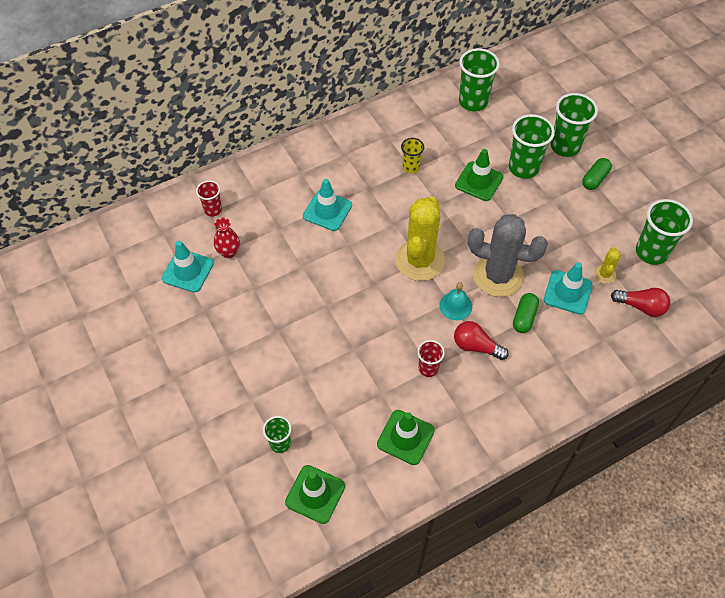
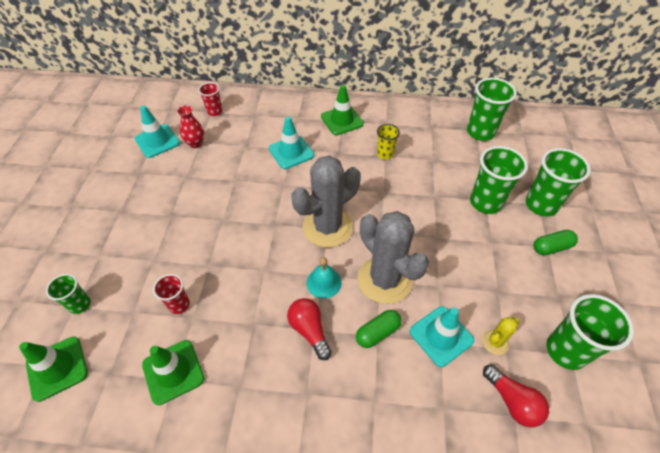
camera: 35 degrees right, 5 degrees down
(419, 260) = (327, 227): yellow cactus -> grey cactus
(428, 368) = (250, 322): red cup -> red cup (179, 305)
(479, 181) = (434, 193): green traffic cone -> green traffic cone (342, 120)

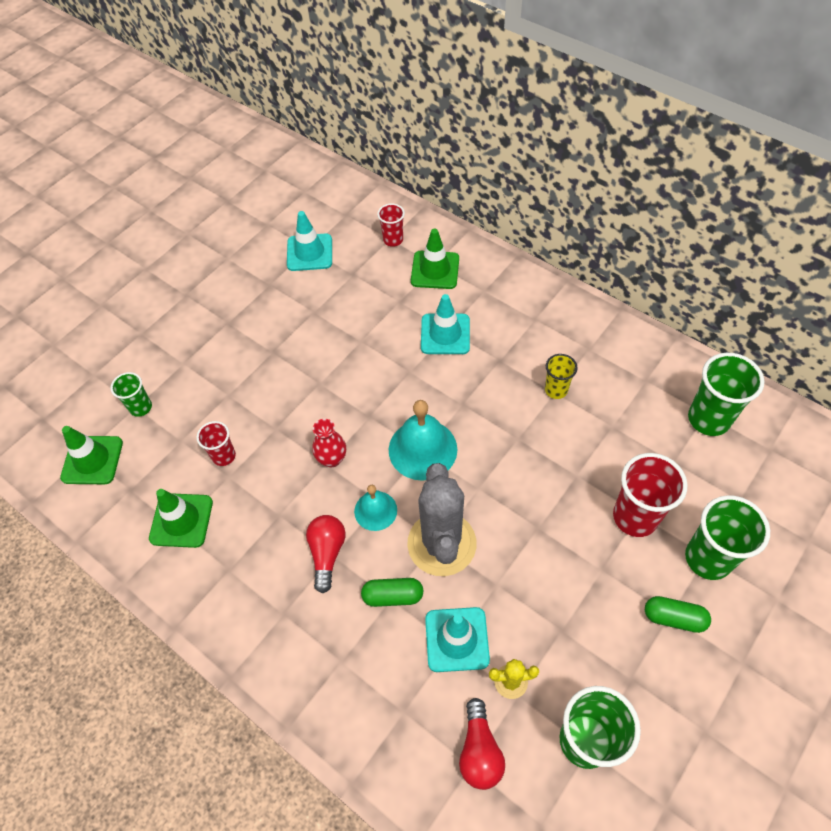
camera: 35 degrees right, 5 degrees up
(195, 143) = (347, 274): red vase -> red vase (332, 459)
(327, 227) = (422, 449): grey cactus -> turquoise bell
(342, 120) = (535, 318): green traffic cone -> green traffic cone (435, 270)
(485, 202) = (635, 517): green cup -> red cup

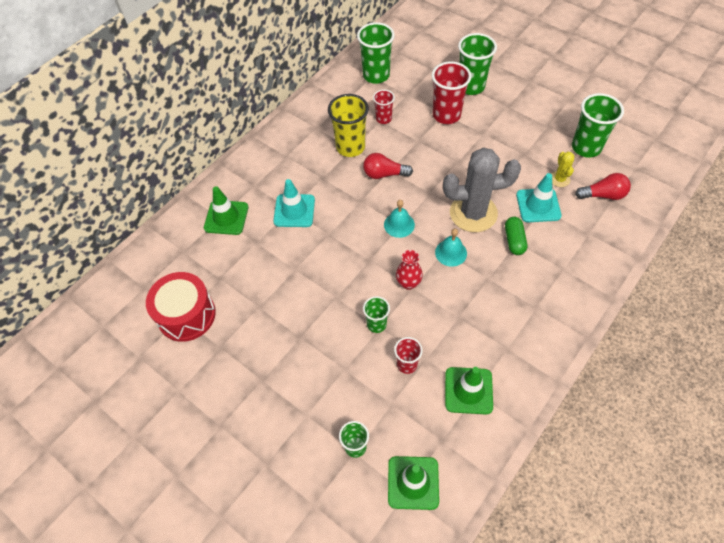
camera: 90 degrees left, 0 degrees up
(279, 425) = (376, 324): none -> green cup
(309, 252) = (186, 315): turquoise traffic cone -> red drum
(327, 553) = (487, 282): red light bulb -> red light bulb (384, 174)
(393, 240) = (185, 248): red cup -> red cup (383, 119)
(422, 449) = (399, 224): turquoise bell -> turquoise bell, size x0.60
(556, 390) = (350, 147): yellow cup -> yellow cup, size x1.77
(674, 618) = (509, 104): green capsule -> none

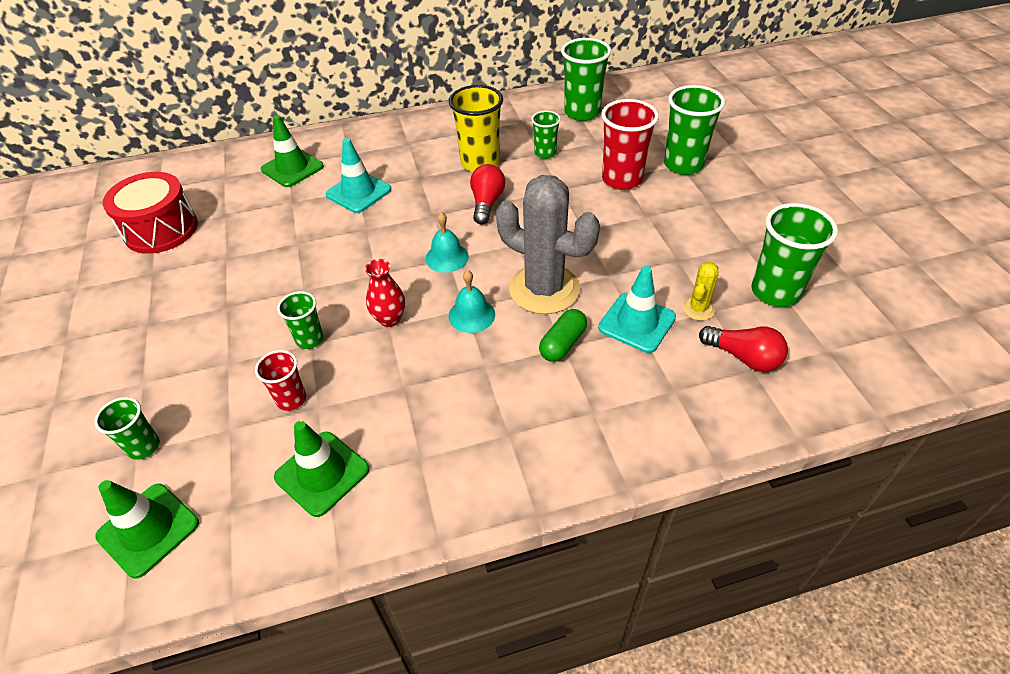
camera: 35 degrees right, 10 degrees down
(383, 119) = (545, 153): red cup -> green cup
(384, 174) = (486, 203): red light bulb -> red light bulb turned 60 degrees clockwise

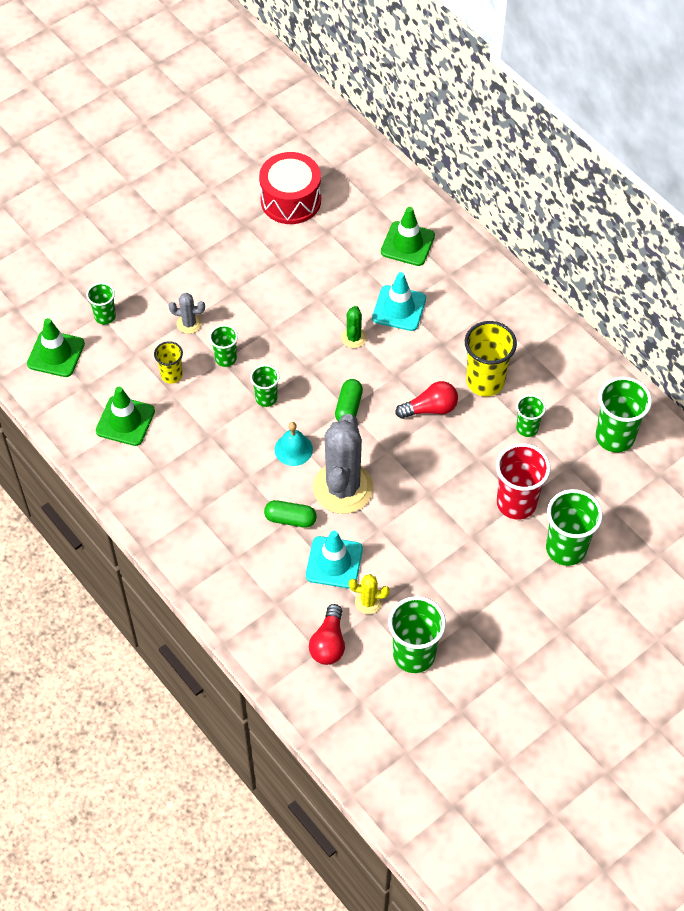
camera: 65 degrees right, 10 degrees up
(233, 360) = (189, 323): none -> grey cactus
(291, 399) = (171, 375): red cup -> yellow cup
(366, 231) = (353, 338): none -> green cactus
(389, 319) = (266, 398): red vase -> green cup
(447, 257) = (348, 407): turquoise bell -> green capsule

